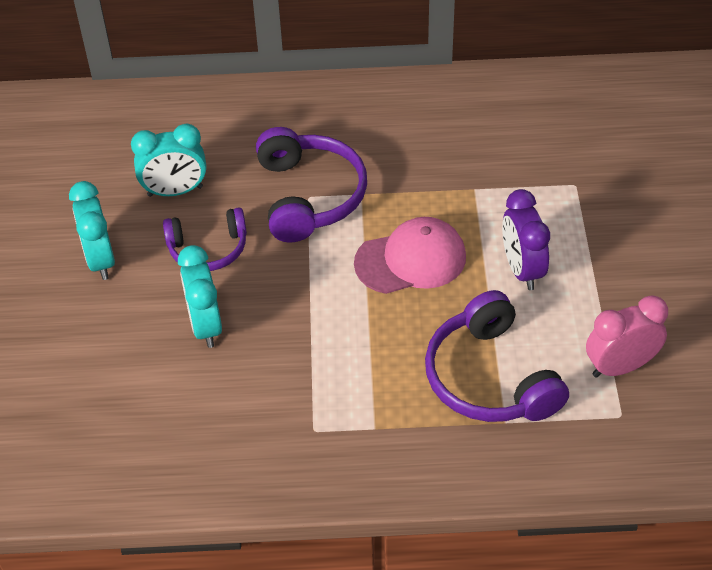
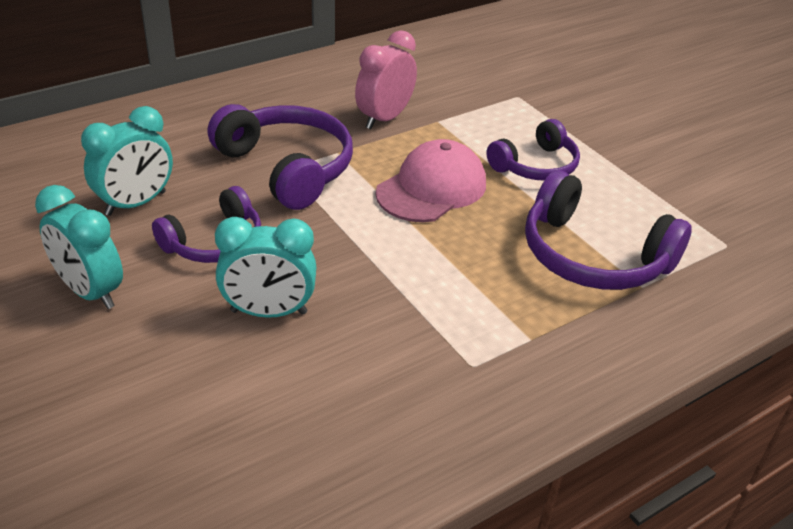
camera: 35 degrees left, 10 degrees down
(205, 326) = (269, 312): turquoise clock -> turquoise clock turned 45 degrees counterclockwise
(522, 269) = (536, 166): purple clock -> purple headphones
(620, 367) = (687, 209): pink clock -> pink clock (384, 118)

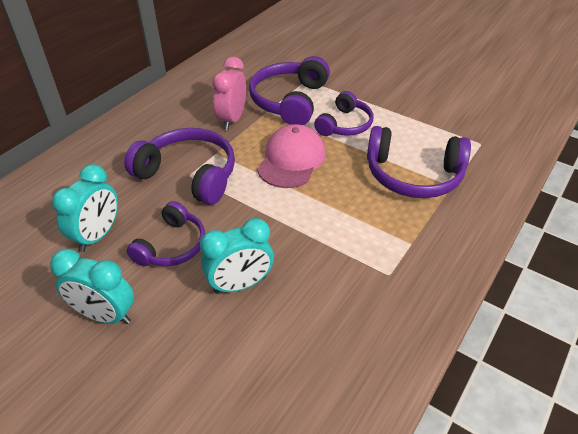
camera: 20 degrees left, 5 degrees up
(477, 116) = (289, 101): none -> purple headphones

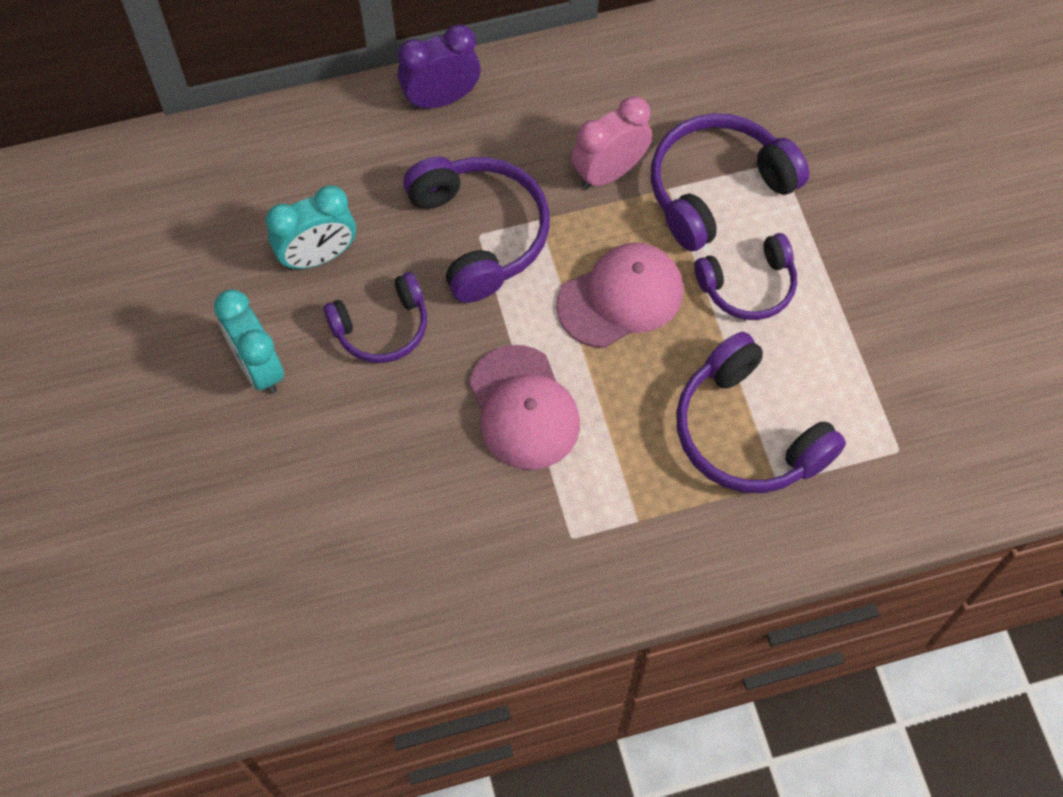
camera: 40 degrees right, 20 degrees up
(112, 135) = (441, 99): none -> purple clock
(240, 284) = (410, 430): turquoise clock -> none
(294, 233) = (523, 408): none -> pink cap

